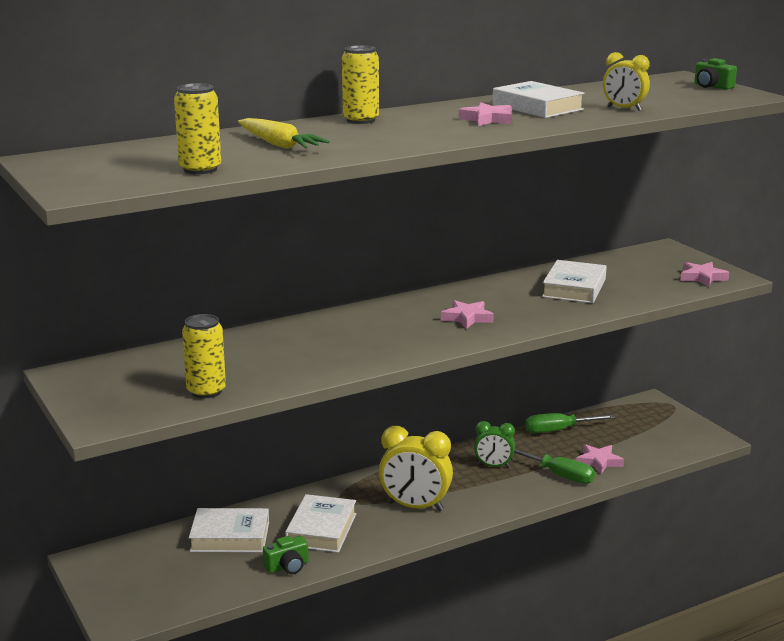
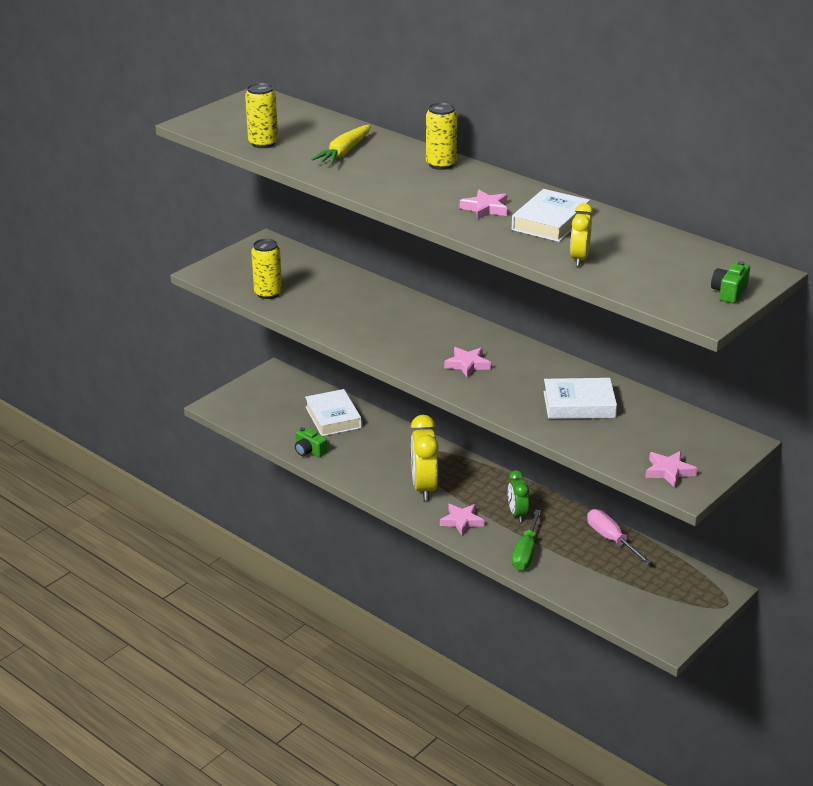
camera: 70 degrees right, 10 degrees up
(321, 529) = (365, 453): white book -> none
(558, 430) = (611, 539): green screwdriver -> pink screwdriver
(598, 462) = (566, 572): pink star -> pink star (462, 521)

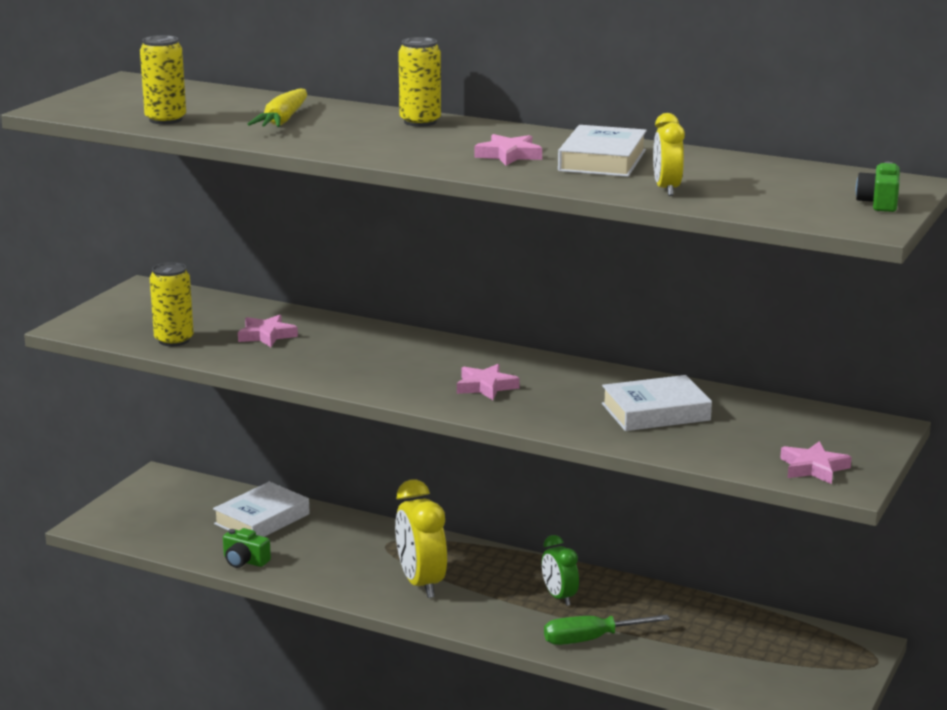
camera: 15 degrees left, 10 degrees down
(333, 417) = (262, 519): white book -> white book turned 75 degrees clockwise
(462, 521) = (489, 615): pink star -> pink star (266, 335)
(526, 552) = (591, 639): green screwdriver -> green screwdriver turned 75 degrees clockwise
(611, 539) = (695, 609): pink screwdriver -> none

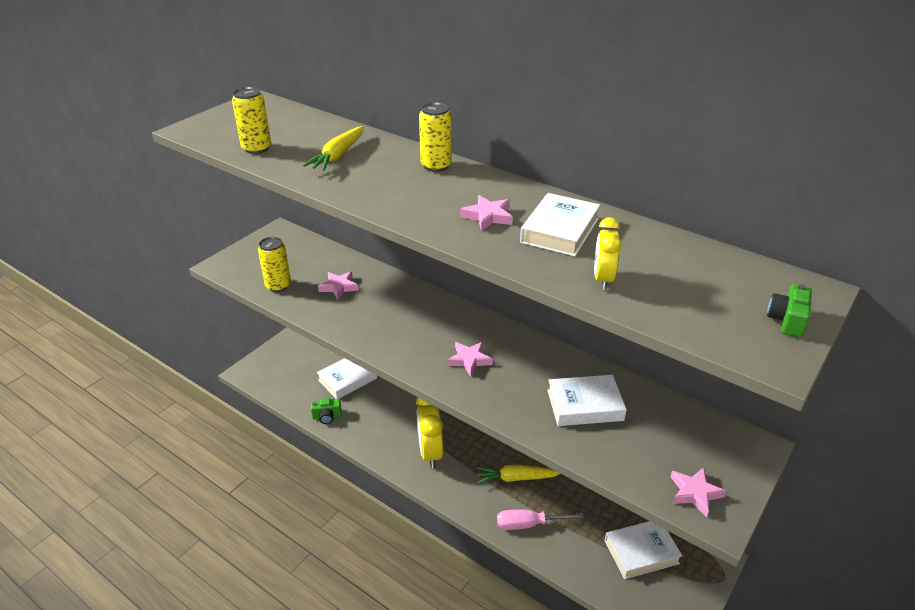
camera: 10 degrees right, 15 degrees up
(244, 561) = (327, 416): green camera -> green camera turned 45 degrees counterclockwise
(559, 597) = (516, 478): green clock -> yellow carrot
(591, 639) = (529, 524): green screwdriver -> pink screwdriver
(758, 649) = (641, 552): none -> white book

